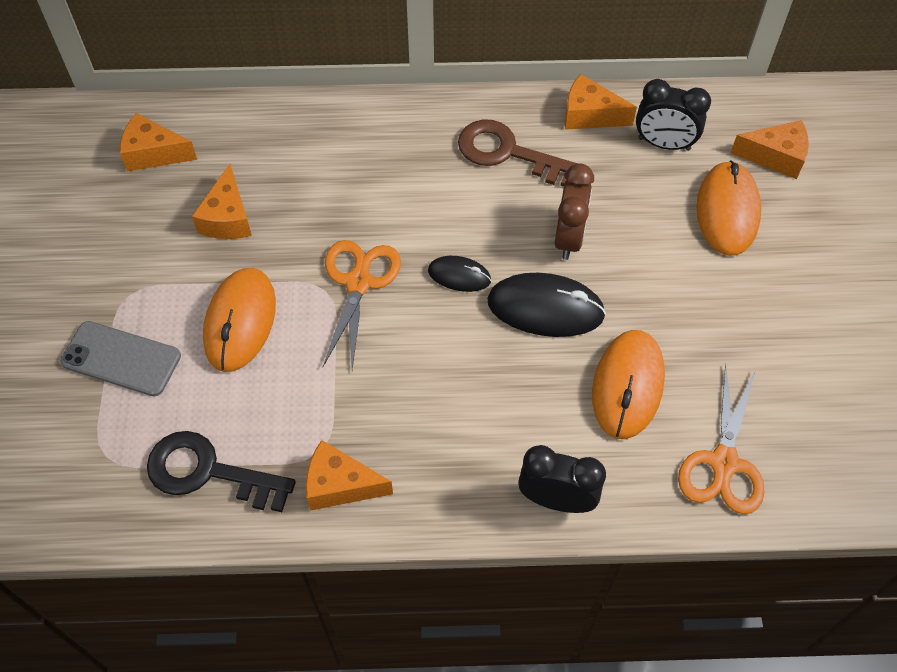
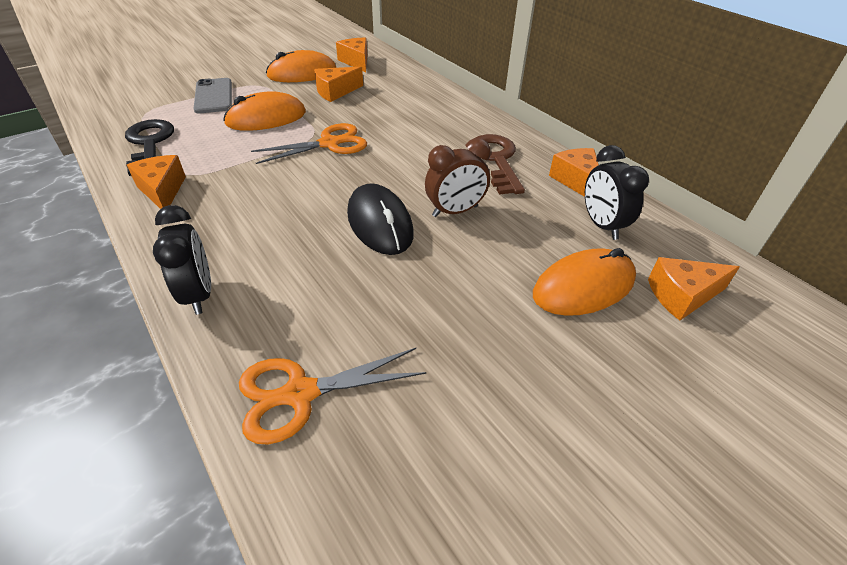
camera: 55 degrees right, 15 degrees down
(459, 275) = (372, 177): black mouse -> none
(628, 386) = (341, 294): orange mouse -> orange mouse (302, 73)
(775, 157) = (682, 295): orange cheese -> orange cheese turned 105 degrees clockwise

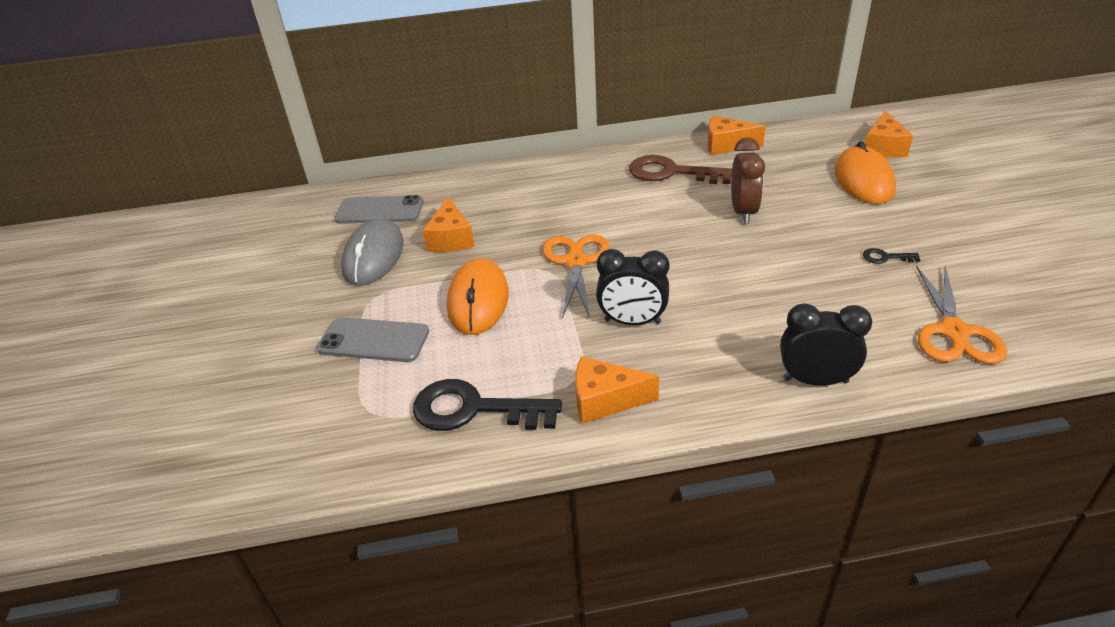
camera: 60 degrees left, 5 degrees down
(302, 73) = (374, 256): orange mouse -> grey mouse
(356, 62) = (380, 210): orange cheese -> grey phone
(380, 223) = (743, 255): black mouse -> none
(425, 322) = (885, 257): none -> black key
(602, 225) = (792, 152): black clock -> black clock (632, 321)

